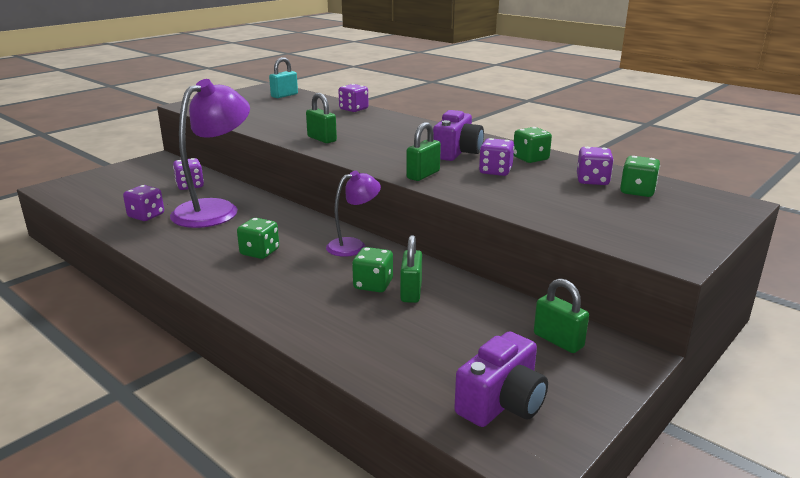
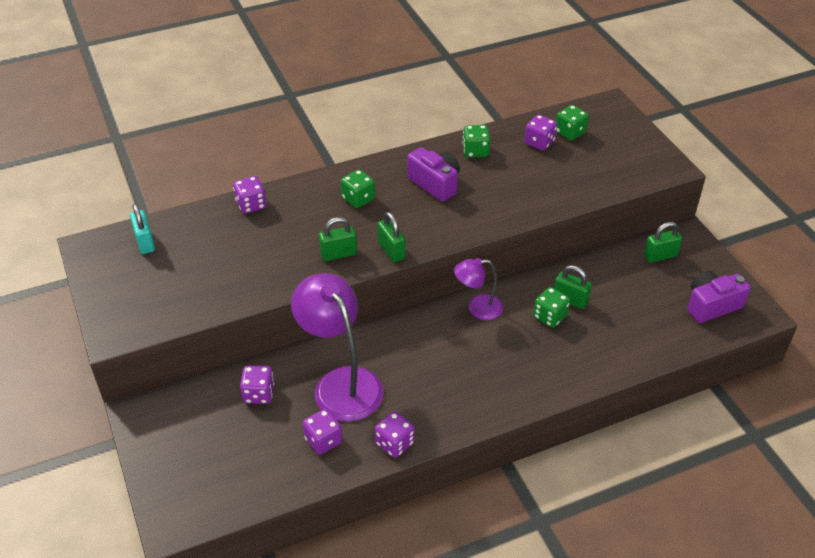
camera: 65 degrees left, 20 degrees up
(259, 252) = (458, 369): green dice -> green dice (358, 199)
(353, 245) = (477, 308): purple lamp -> purple lamp turned 90 degrees counterclockwise
(423, 175) = (477, 221): green padlock -> green padlock (391, 251)
(495, 171) = (492, 180): purple dice -> purple dice (394, 443)
(502, 403) = (711, 305): purple camera -> purple camera turned 90 degrees counterclockwise

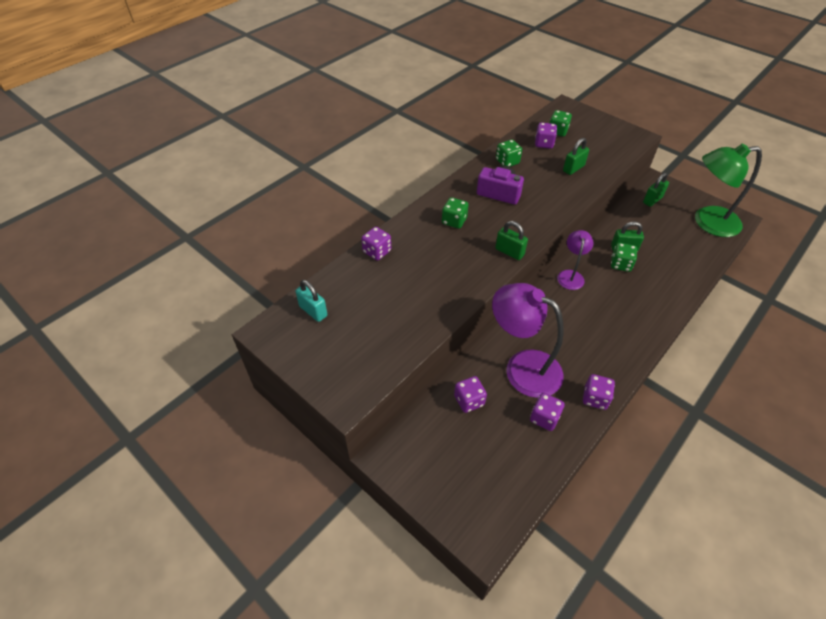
camera: 25 degrees left, 5 degrees up
(338, 254) = (474, 267): green padlock -> green padlock (573, 168)
(477, 308) = (570, 275): purple lamp -> purple lamp turned 135 degrees clockwise
(711, 305) = (707, 222): purple camera -> green lamp

